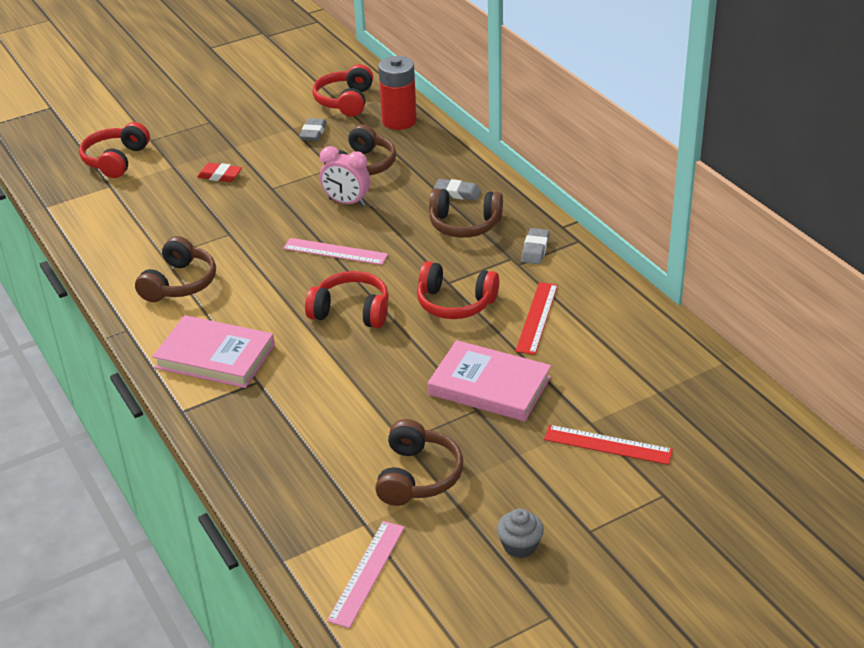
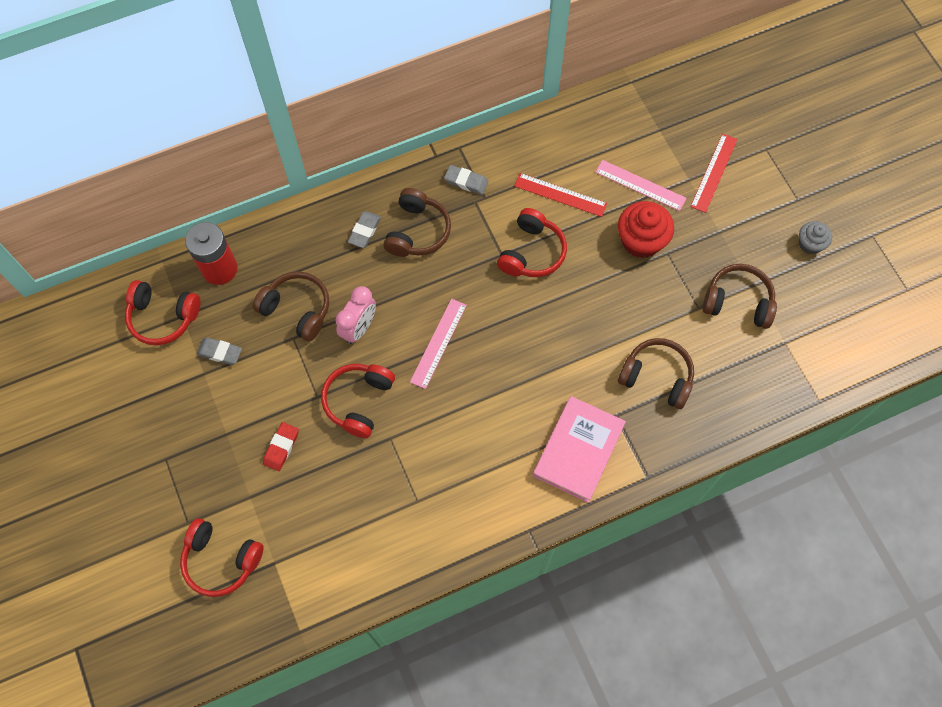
camera: 85 degrees left, 30 degrees up
(180, 283) = (464, 484): brown headphones -> brown headphones (657, 377)
(351, 311) = (530, 335): red headphones -> red headphones (358, 401)
(366, 573) = (832, 344): pink ruler -> pink ruler (640, 185)
(489, 386) = (641, 240): pink book -> red cupcake

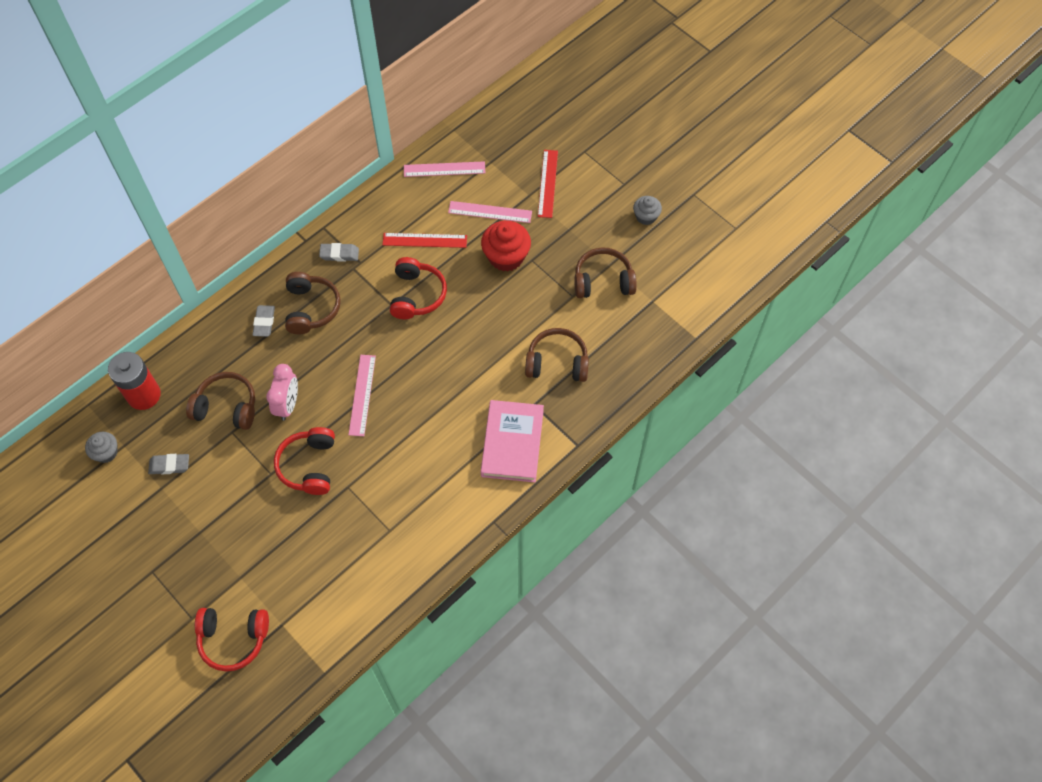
camera: 20 degrees left, 5 degrees down
(163, 317) = (106, 452): red headphones -> grey cupcake
(281, 447) = (254, 527): red eraser -> none
(607, 122) = (444, 169): none -> pink ruler

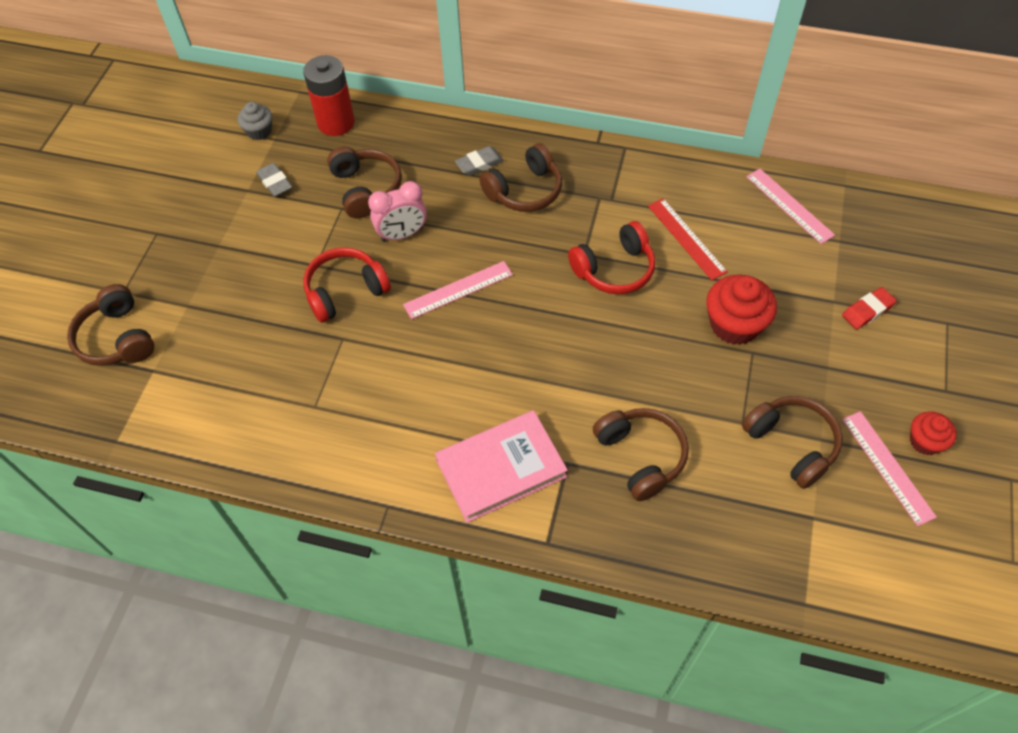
camera: 60 degrees right, 5 degrees down
(233, 639) = (117, 338): red headphones -> brown headphones
(339, 254) = (606, 177): grey eraser -> none
(490, 212) = (776, 277): pink ruler -> pink ruler (887, 467)
(547, 183) = (867, 311): red ruler -> red eraser
(646, 216) = (925, 441): grey cupcake -> red cupcake

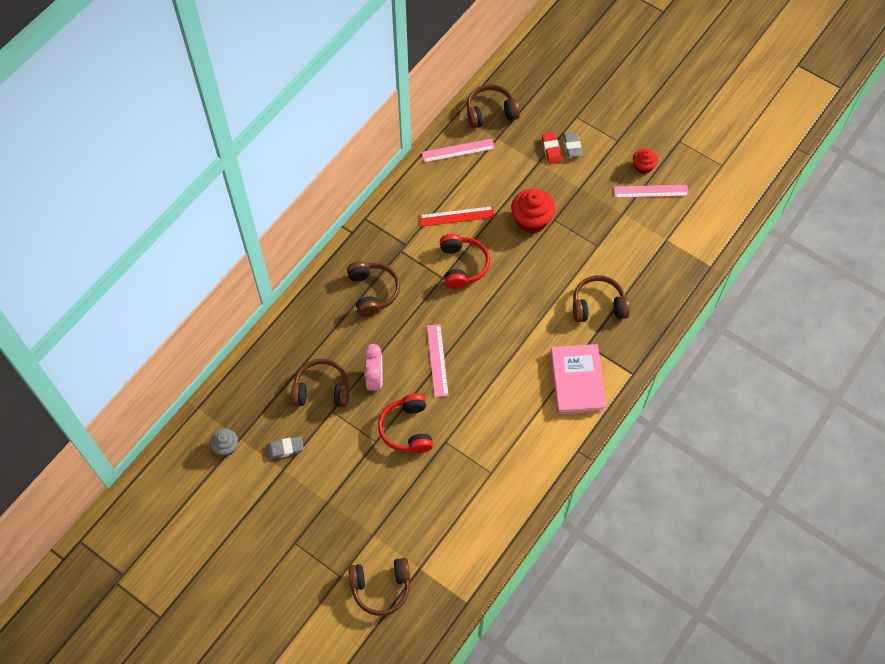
camera: 70 degrees left, 5 degrees up
(336, 122) = (245, 391): red battery -> none
(479, 164) = (335, 310): grey eraser -> grey eraser (572, 146)
(792, 444) = (620, 228): brown headphones -> brown headphones (490, 112)

